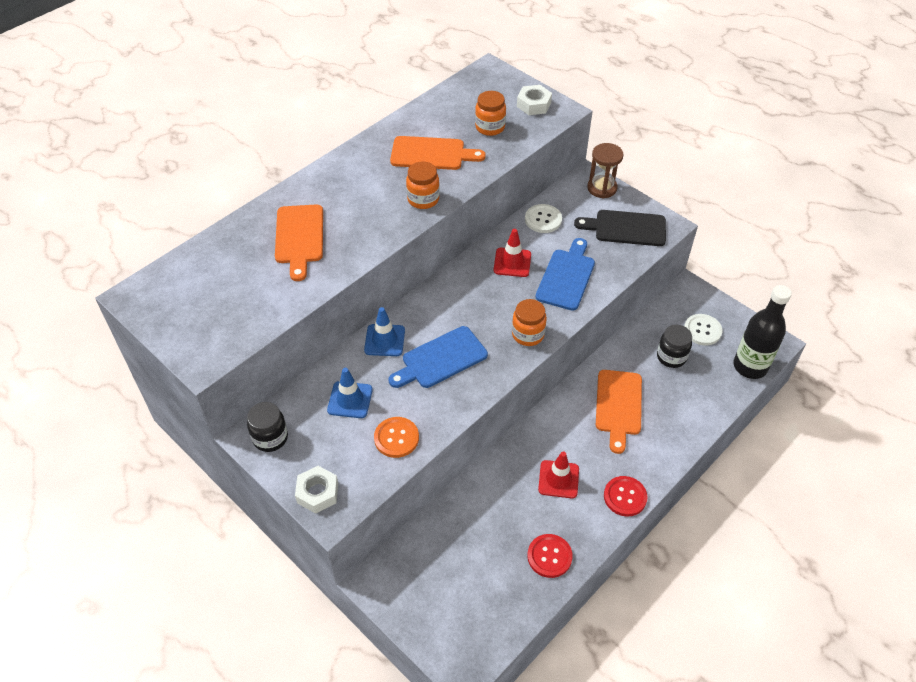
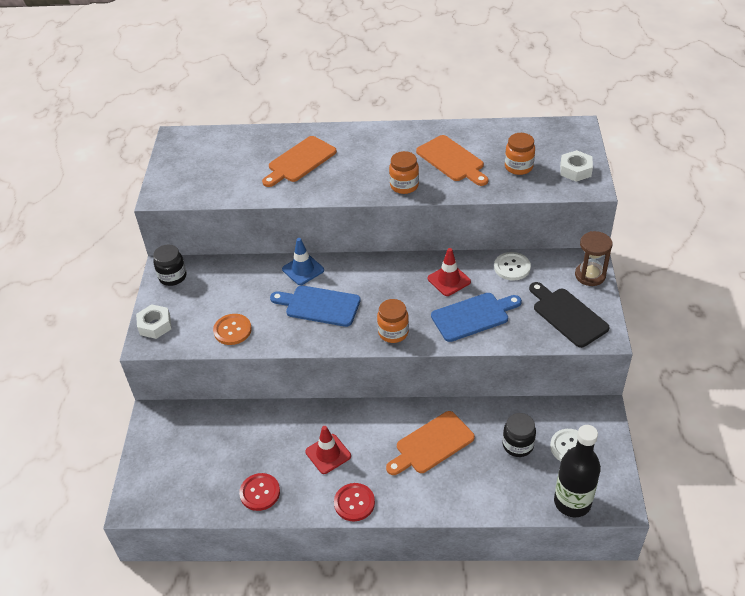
camera: 50 degrees right, 5 degrees down
(350, 400) = (238, 289): blue traffic cone -> none

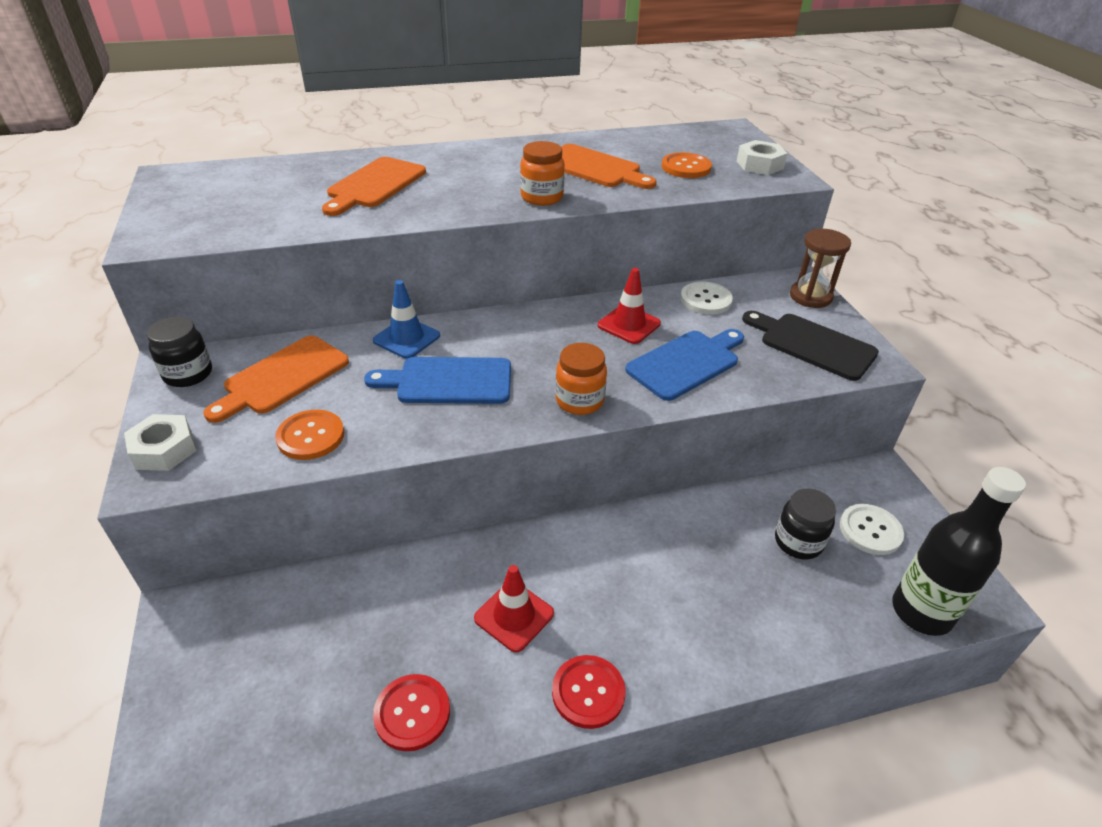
camera: 20 degrees left, 5 degrees down
(431, 444) = (673, 566): orange cutting board -> orange cutting board (282, 377)
(518, 167) = (686, 167): orange jar -> orange button

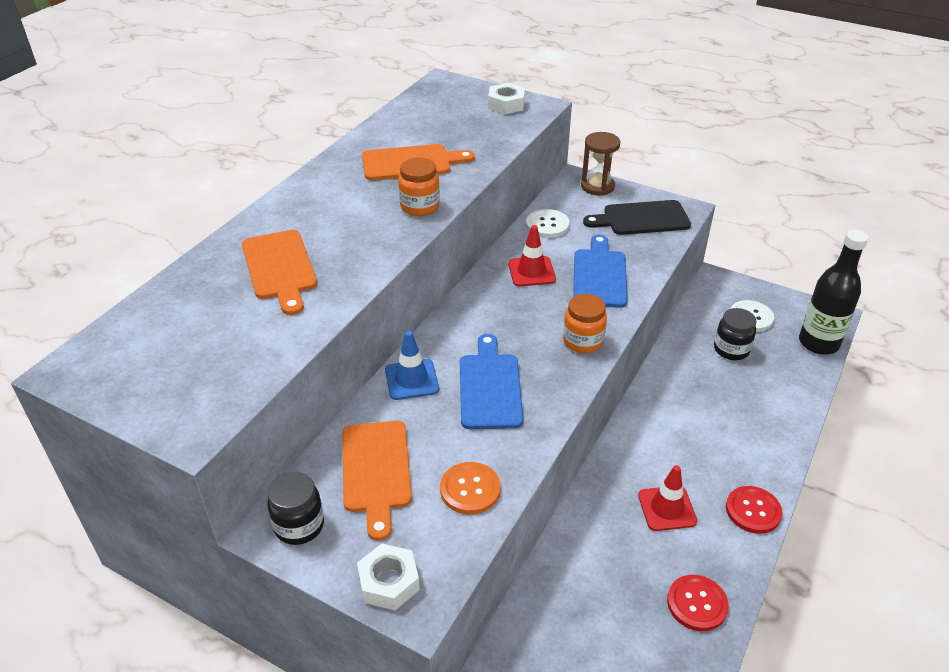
camera: 45 degrees left, 0 degrees up
(448, 381) = (490, 387): blue cutting board -> blue cutting board turned 135 degrees clockwise
(686, 167) = (467, 130): orange button -> none

